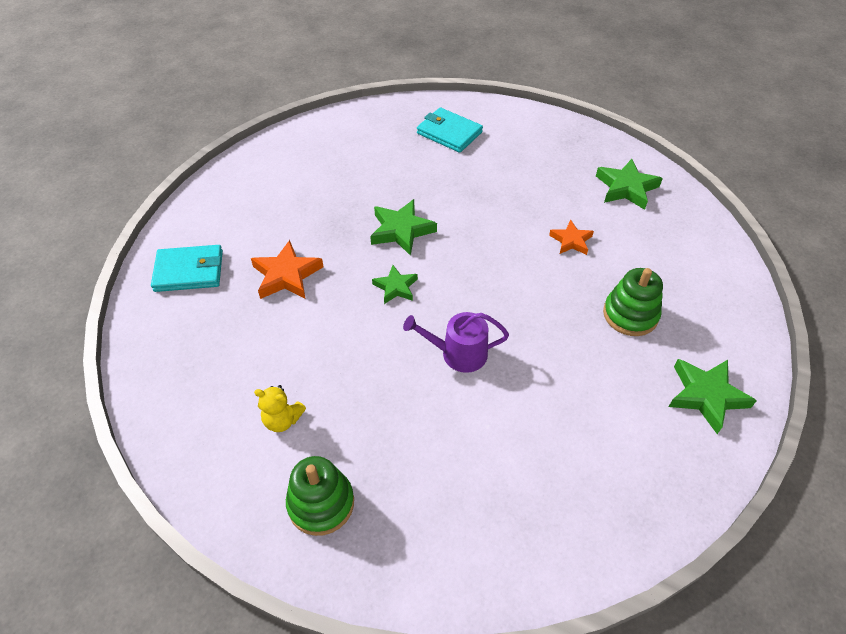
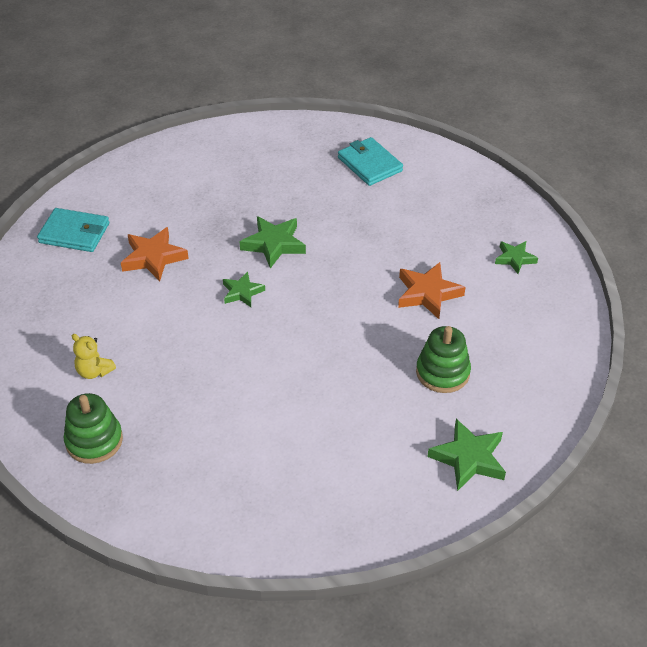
camera: 20 degrees right, 5 degrees down
(458, 353) = (266, 361): purple watering can -> none
(571, 241) = (428, 294): orange star -> orange star, size x1.57
(626, 188) = (515, 258): green star -> green star, size x0.64

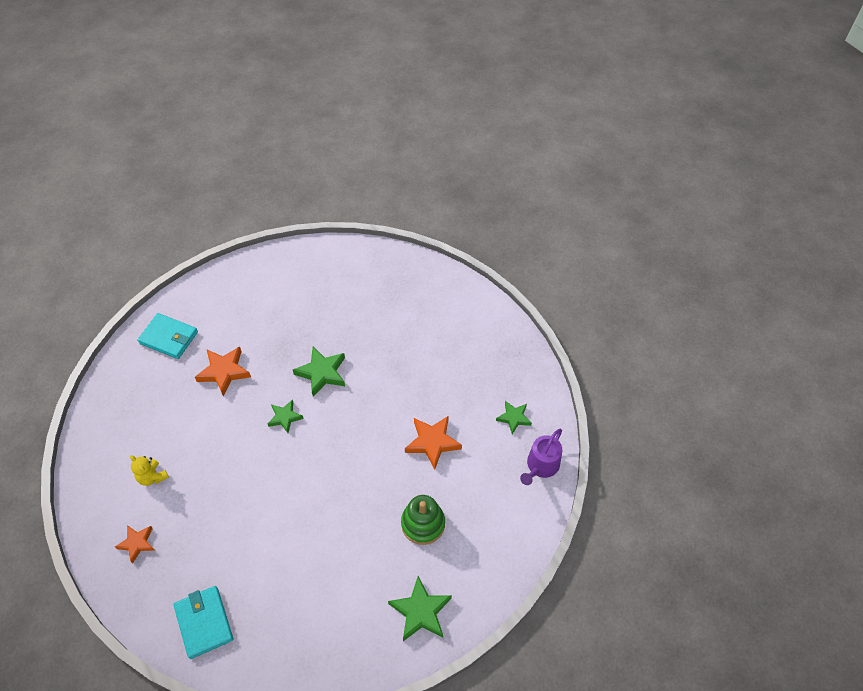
camera: 10 degrees right, 10 degrees up
(94, 441) = (137, 543): green stacking toy -> orange star
(369, 164) = (421, 302): turquoise wallet -> turquoise wallet (204, 622)
(561, 299) = (541, 466): none -> purple watering can

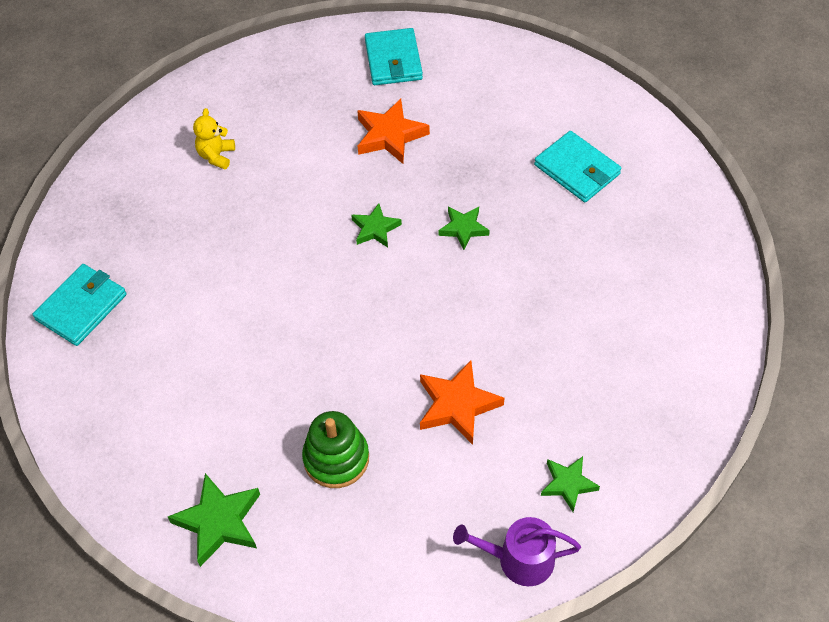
camera: 60 degrees right, 0 degrees up
(137, 543) = (133, 192): orange star -> none
(322, 373) = (463, 228): green star -> green star, size x0.64
(328, 296) = (577, 169): none -> turquoise wallet

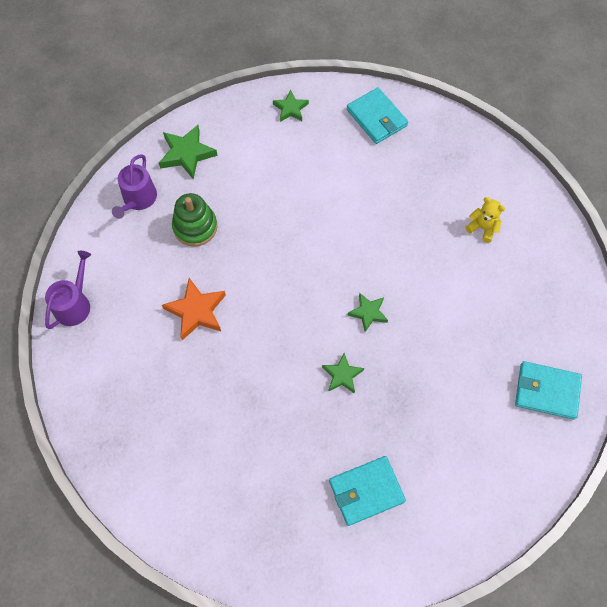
camera: 110 degrees right, 10 degrees up
(321, 554) = (138, 199): none -> purple watering can
(390, 135) = (459, 357): orange star -> none
(568, 484) = (105, 355): green star -> green star (290, 109)

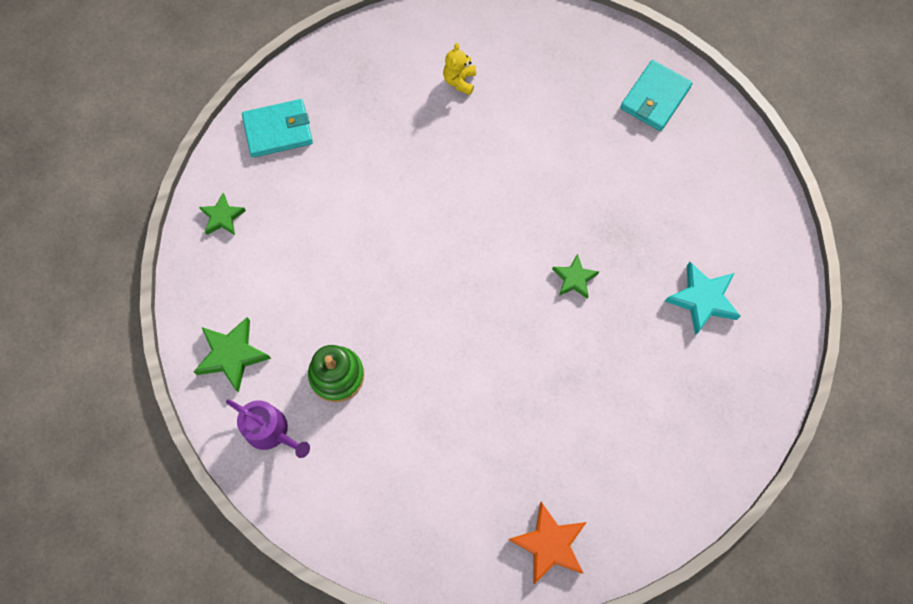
camera: 70 degrees left, 5 degrees up
(74, 304) = (383, 545): purple watering can -> none
(196, 311) = (445, 406): orange star -> orange star (549, 544)
(366, 491) = (702, 299): turquoise wallet -> turquoise star
(368, 313) = (514, 228): green star -> none
(482, 228) = (460, 81): yellow teddy bear -> yellow teddy bear turned 45 degrees counterclockwise

